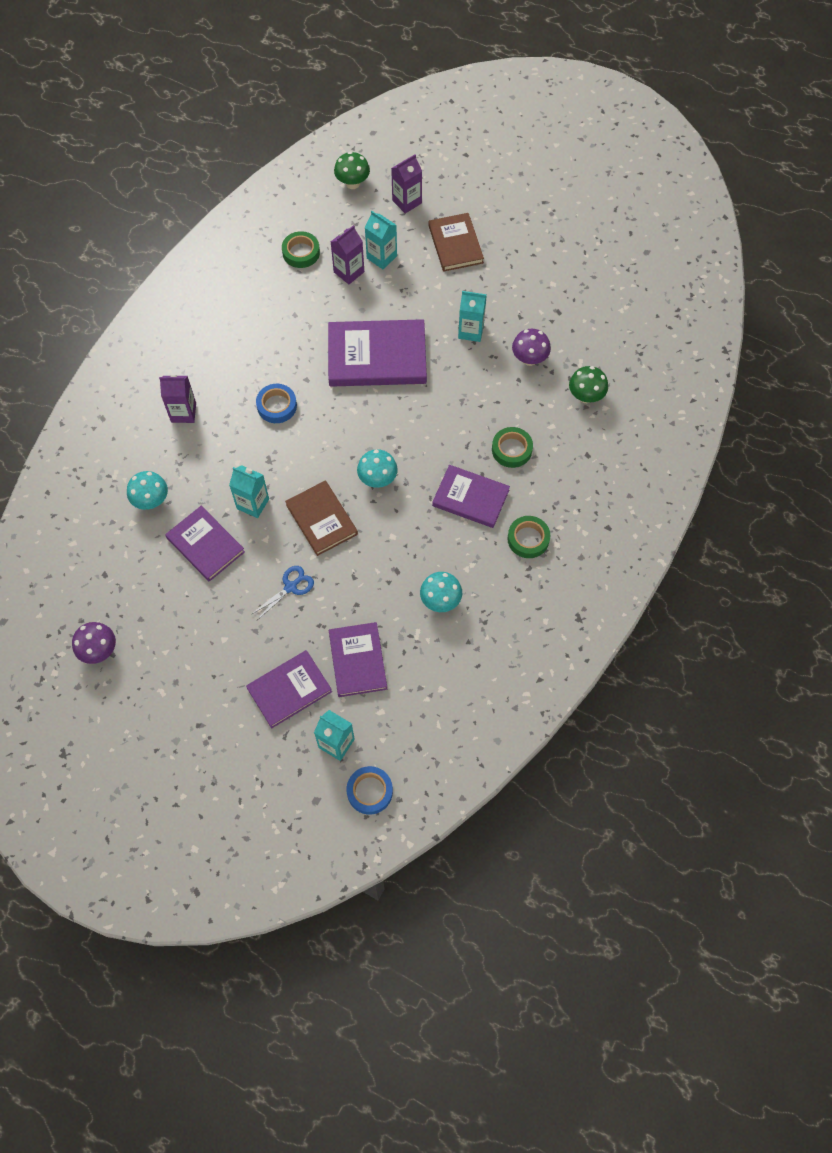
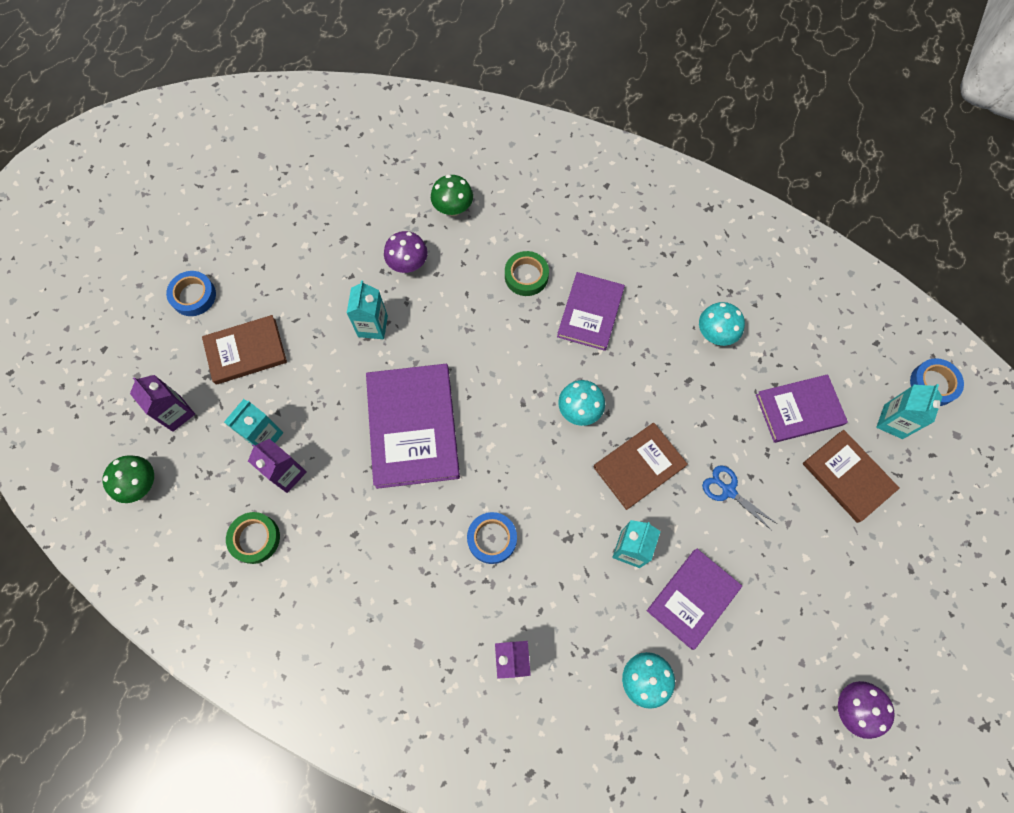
camera: 95 degrees left, 5 degrees up
(289, 690) = (847, 477): purple book -> brown book
(508, 209) = (193, 296): none -> blue tape
(528, 539) = (631, 256): green tape -> none

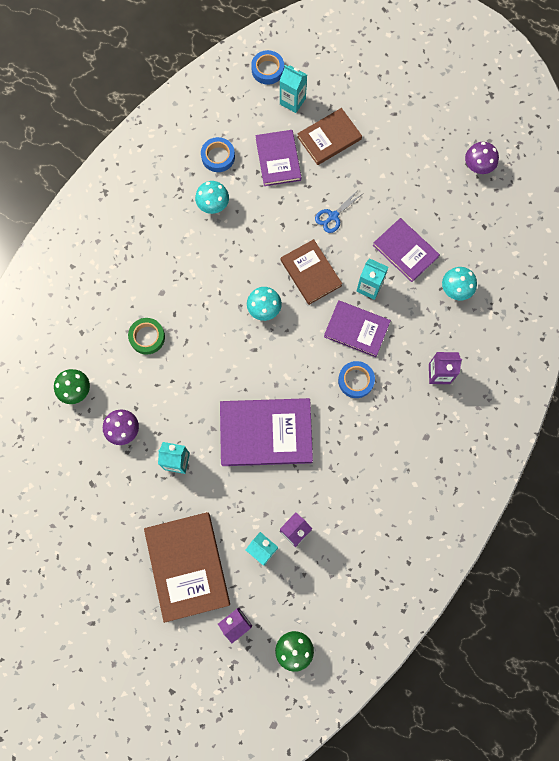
camera: 85 degrees left, 5 degrees up
(193, 296) = (130, 614): blue tape -> blue tape (218, 157)
(246, 351) = (187, 566): brown book -> brown book, size x1.56
(255, 538) = (344, 555): green tape -> none
(590, 313) = (185, 292): purple book -> purple book (356, 329)

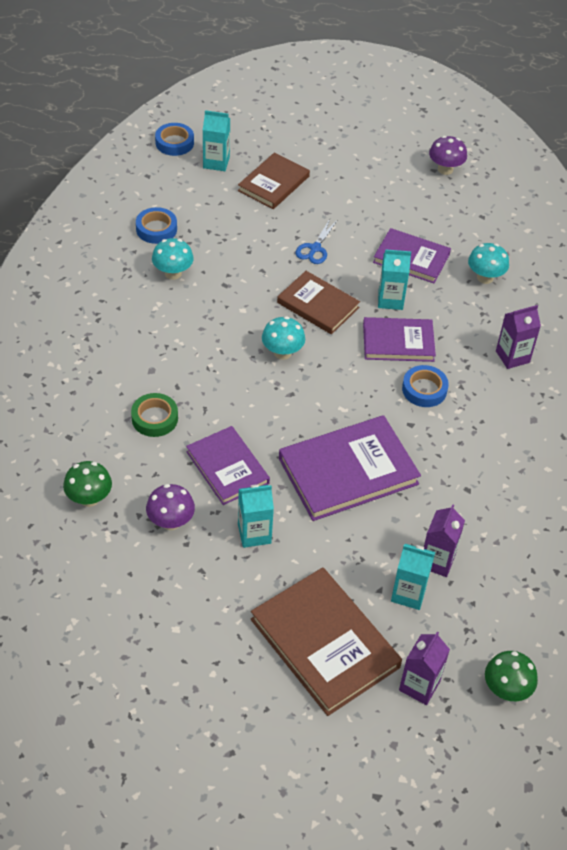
camera: 25 degrees left, 25 degrees down
(278, 159) = (226, 215): purple book -> purple book (227, 467)

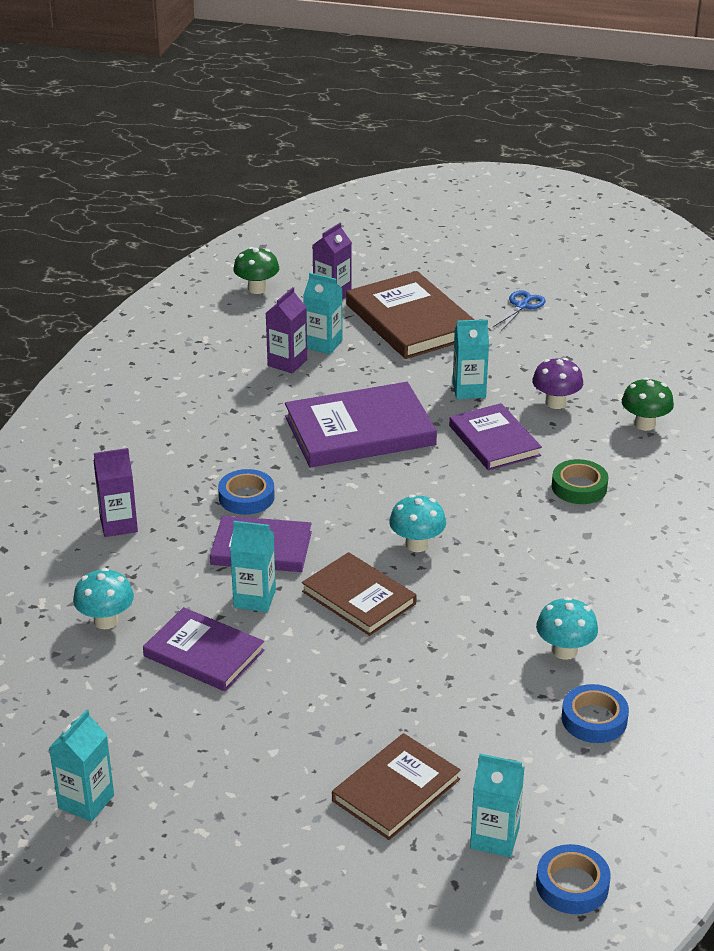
camera: 170 degrees left, 15 degrees down
(315, 248) = (347, 675): blue scissors -> blue scissors (522, 306)
(445, 169) = (86, 801): purple mushroom -> turquoise carton

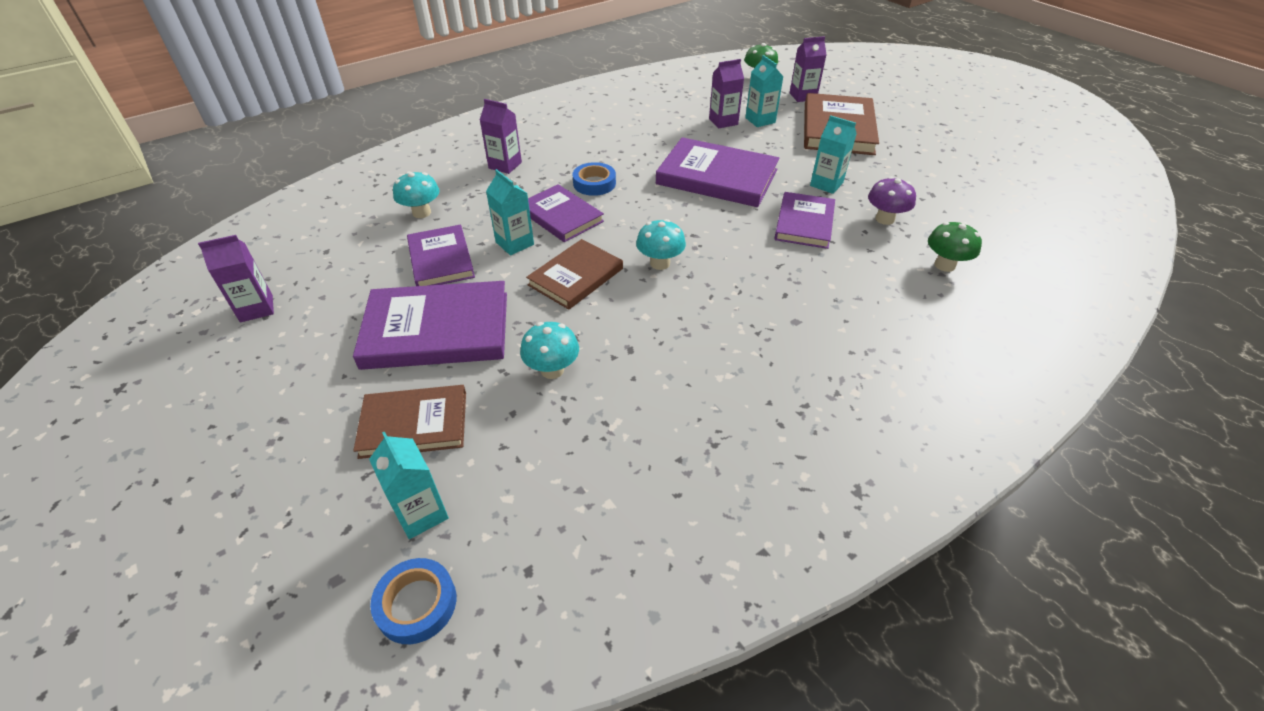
camera: 40 degrees right, 10 degrees up
(86, 801) = (256, 308): turquoise carton -> purple carton
(300, 713) = (437, 330): none -> purple book
(359, 597) = (576, 277): brown book -> brown book turned 45 degrees clockwise
(522, 306) = (934, 149): blue scissors -> none
(564, 651) = (667, 398): turquoise mushroom -> turquoise mushroom (552, 370)
(579, 487) = (832, 284): green tape -> none
(594, 719) = (619, 469): blue tape -> none

